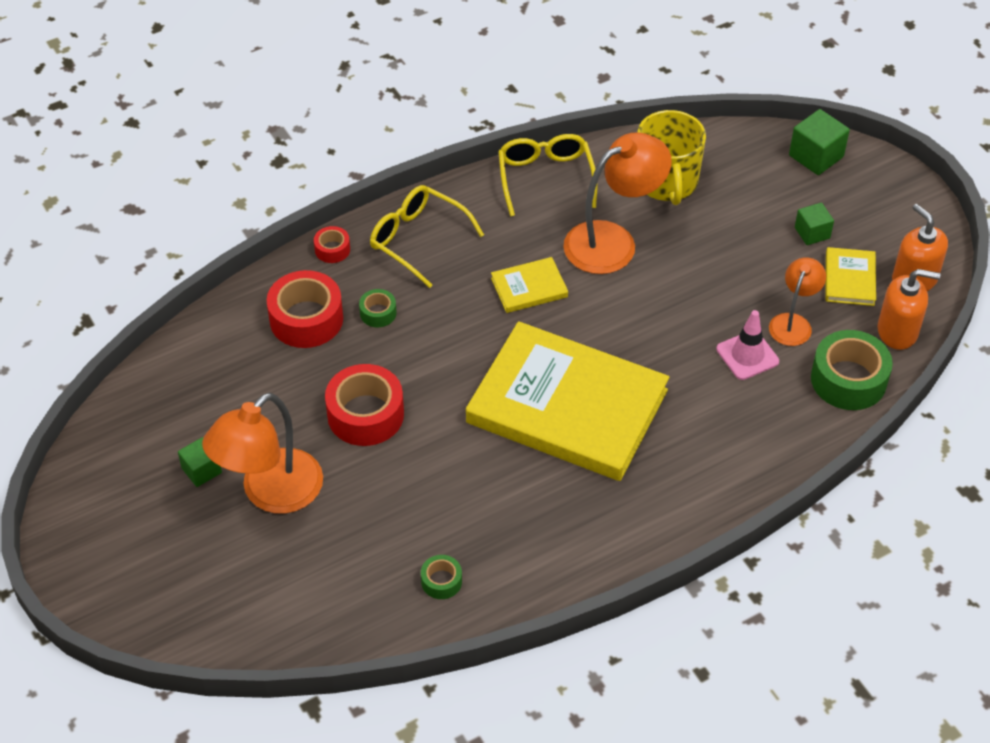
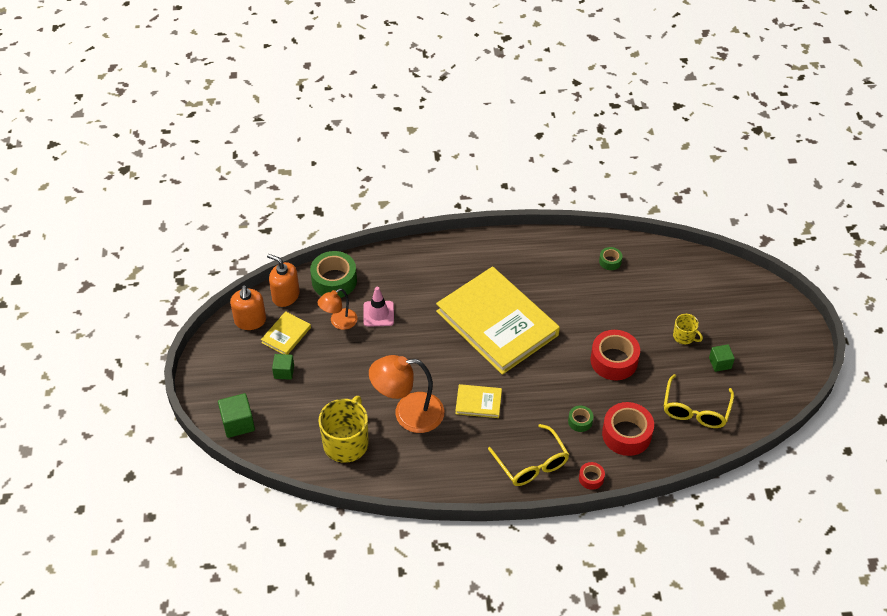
camera: 155 degrees left, 0 degrees up
(270, 493) = (684, 336): orange lamp -> yellow mug
(545, 178) = (423, 478): yellow glasses -> yellow glasses (695, 410)

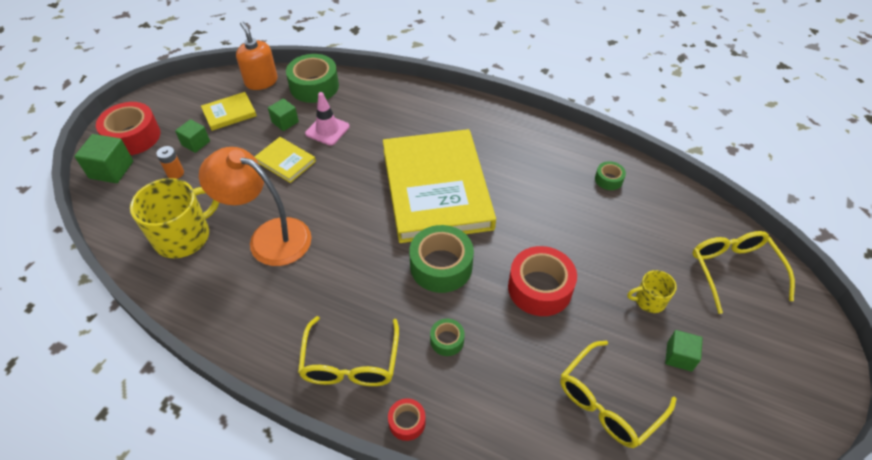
camera: 30 degrees right, 0 degrees up
(250, 321) = (212, 89): orange soap dispenser -> none
(292, 402) = (175, 173): none -> orange battery
(339, 322) = (285, 122): orange lamp -> green cube
(478, 402) = (349, 261): yellow book -> yellow book (285, 161)
(541, 376) = (441, 266): none -> green tape
(626, 434) = (493, 387): red tape -> red tape (133, 137)
(684, 336) = (649, 300): yellow mug -> yellow mug turned 105 degrees clockwise
(723, 292) = (733, 270): none -> yellow glasses

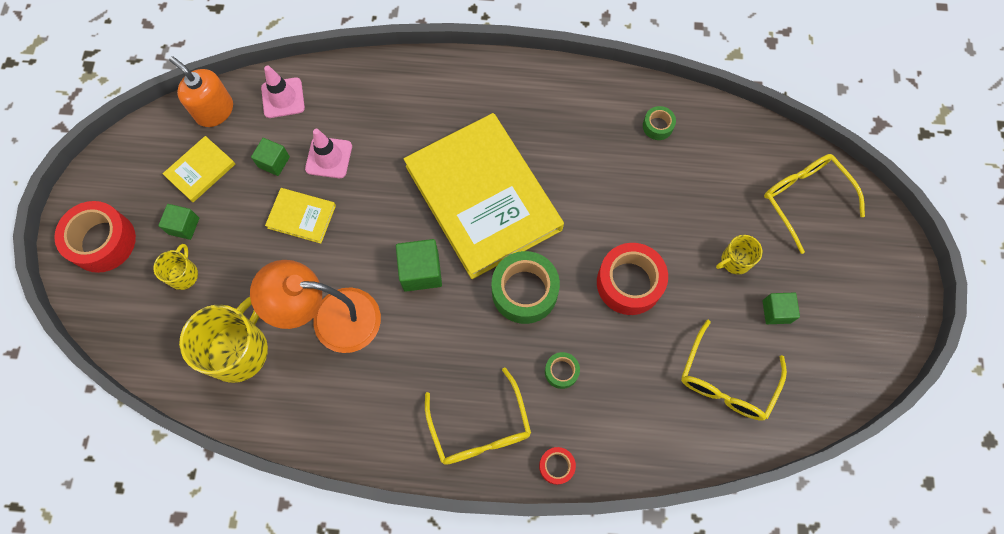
camera: 20 degrees left, 20 degrees up
(111, 170) = (105, 295): green cube -> green cube (421, 271)
(175, 173) = (183, 274): orange battery -> yellow mug
(314, 86) = (283, 98): green tape -> pink traffic cone

